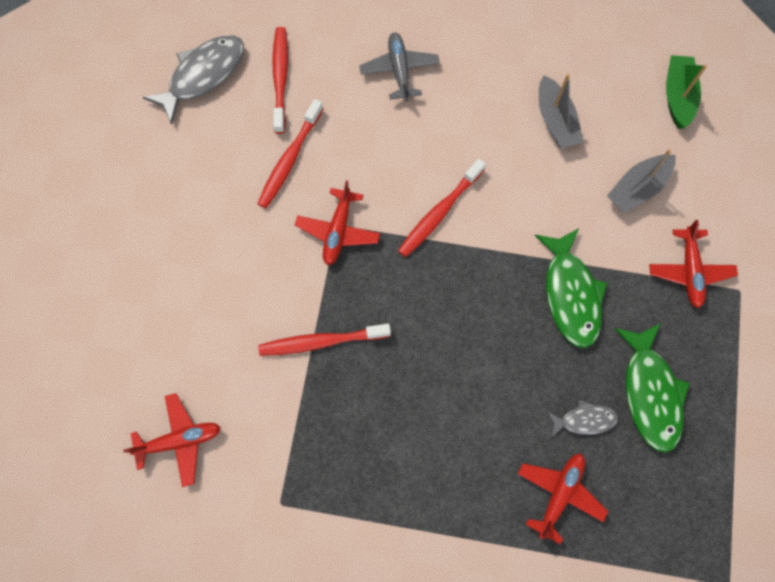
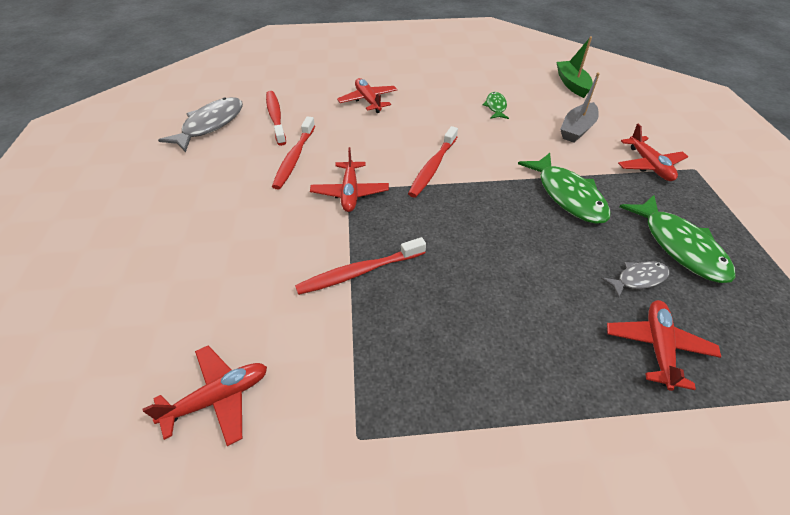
camera: 15 degrees left, 25 degrees down
(399, 70) = (368, 101): grey plane -> red plane
(555, 120) = (495, 107): grey boat -> green fish

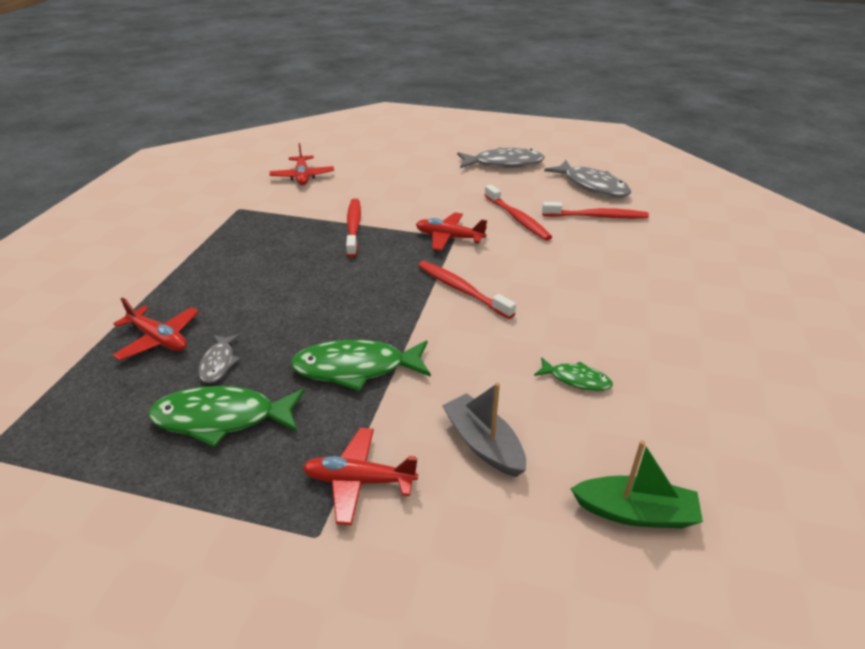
camera: 110 degrees right, 10 degrees down
(155, 188) = (503, 164): none -> grey fish
(294, 158) = (517, 219): red toothbrush -> red toothbrush turned 150 degrees counterclockwise
(368, 101) = (620, 276): red plane -> none

